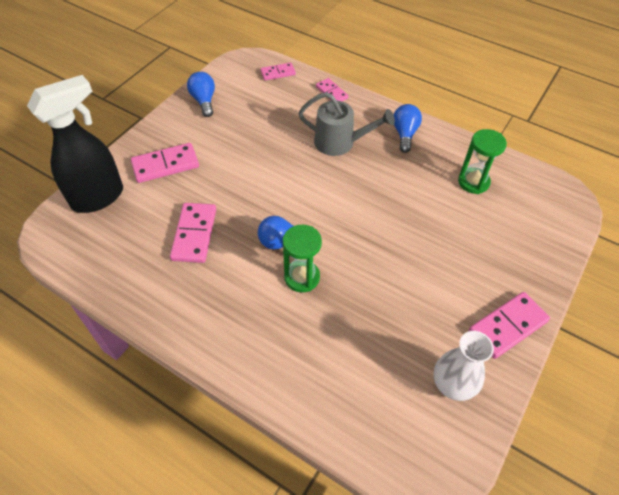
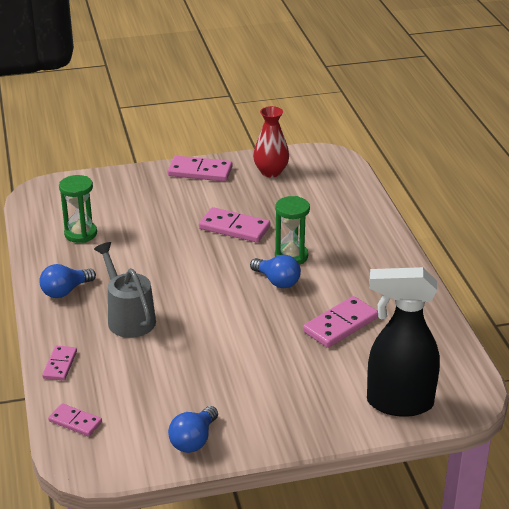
camera: 135 degrees left, 20 degrees down
(165, 165) = (307, 395): pink domino -> pink domino (234, 228)
(452, 384) = (271, 172): white vase -> red vase

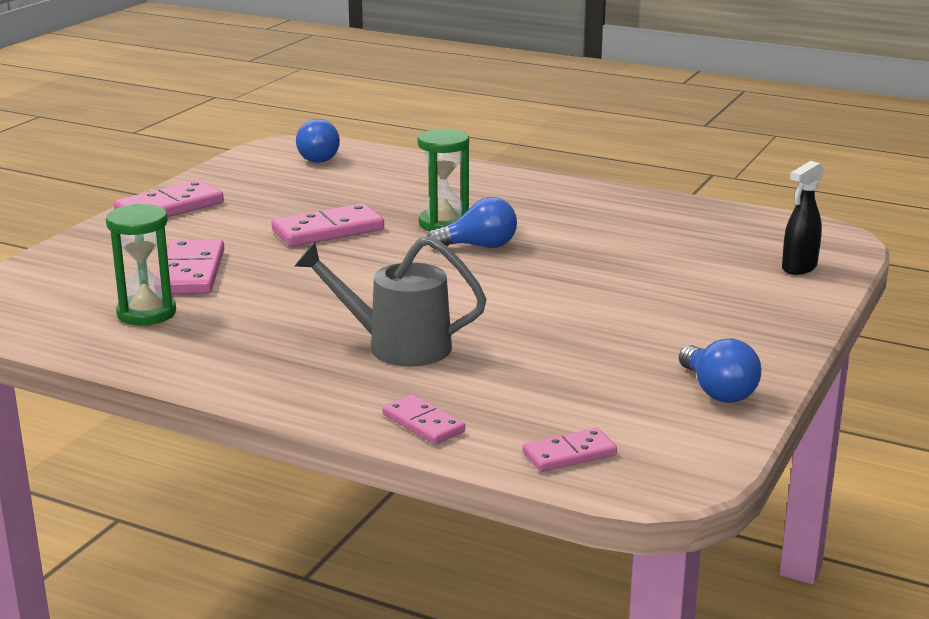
camera: 50 degrees left, 10 degrees down
(65, 291) = (260, 365): blue light bulb -> blue light bulb (319, 158)
(271, 172) = (256, 178): red vase -> none
(340, 325) = (617, 246): pink domino -> pink domino (191, 272)
(398, 403) = (798, 268): black spray bottle -> black spray bottle, size x0.49

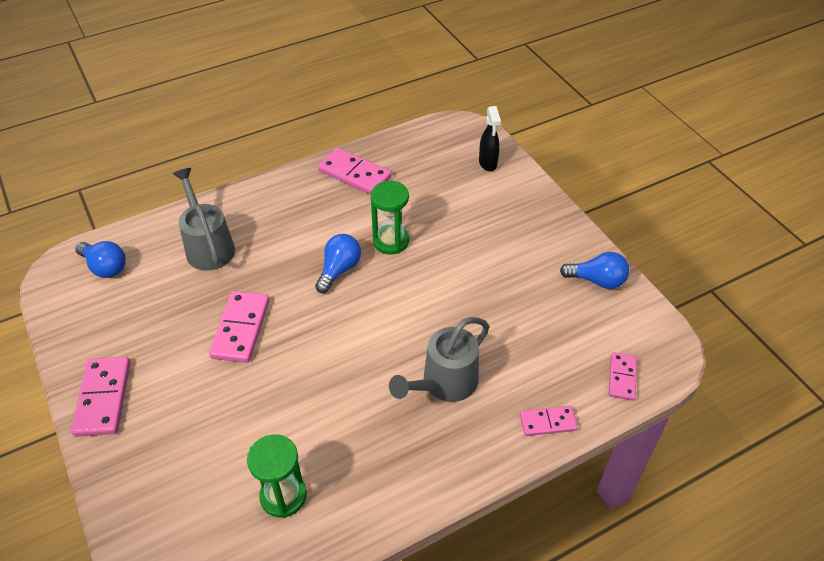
camera: 55 degrees left, 25 degrees up
(191, 272) = (237, 438): pink domino -> pink domino (355, 174)
(412, 184) = (208, 246): none -> grey watering can
(444, 224) = (289, 267): green hourglass -> green hourglass (391, 241)

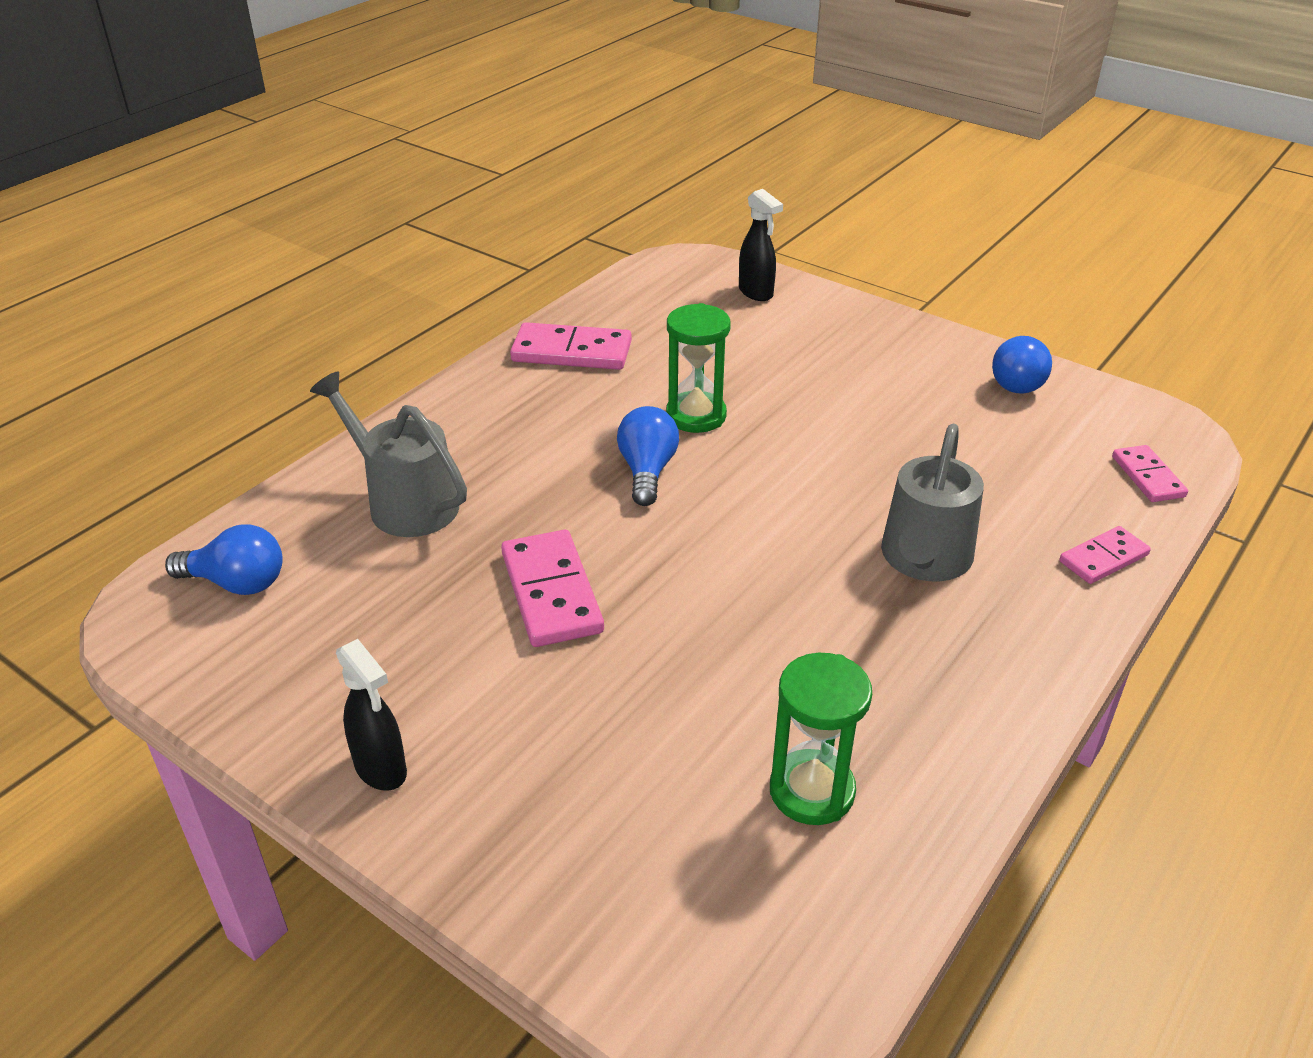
camera: 25 degrees left, 10 degrees down
(103, 398) = (381, 769): pink domino -> black spray bottle
(597, 280) = (1017, 381): blue light bulb -> blue light bulb turned 120 degrees clockwise

